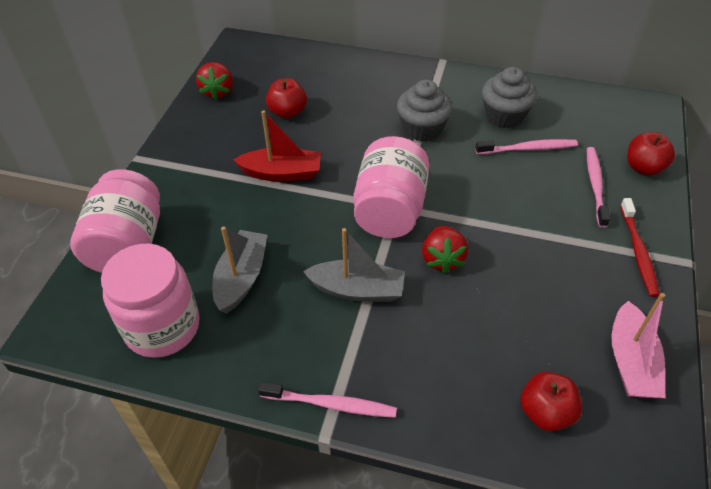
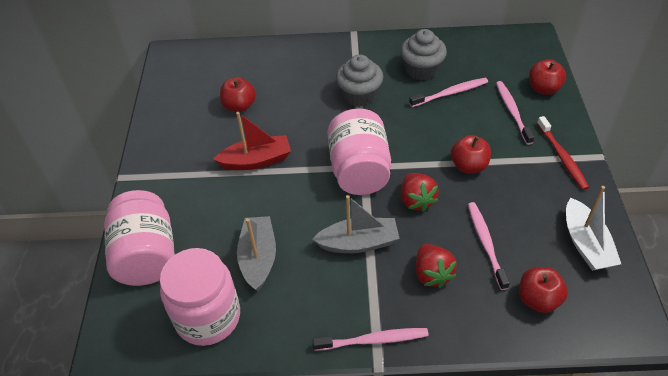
camera: 15 degrees left, 0 degrees up
(218, 92) = (169, 101): red strawberry -> red strawberry (432, 274)
(506, 329) = (485, 243): none -> pink toothbrush
(519, 235) = (468, 166): none -> red apple
(631, 362) = (585, 244): pink boat -> white boat

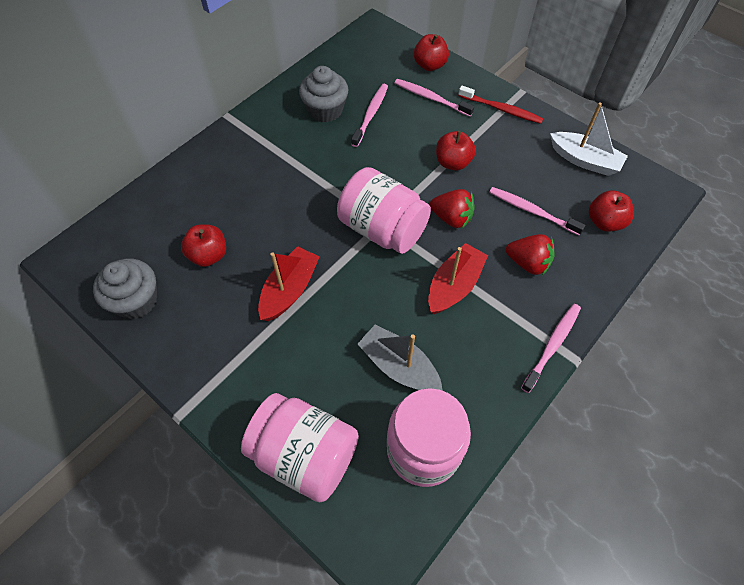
camera: 50 degrees left, 10 degrees up
(358, 243) = (454, 286): grey boat -> red boat
(359, 95) = (303, 167): grey cupcake -> grey cupcake (136, 301)

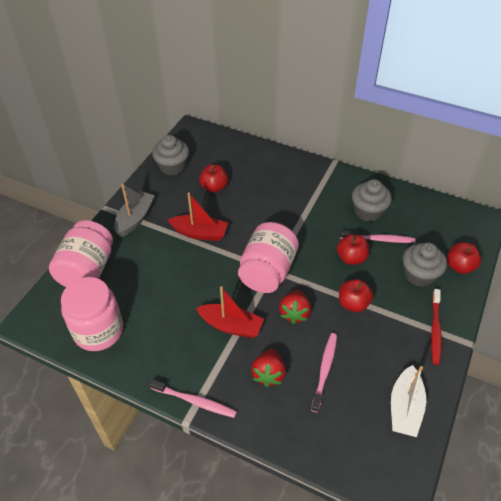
camera: 75 degrees right, 10 degrees down
(399, 366) = (156, 305): grey boat -> grey boat (135, 218)
(430, 98) = (419, 275): pink toothbrush -> grey cupcake
(604, 222) = (335, 432): red apple -> red apple (351, 258)

